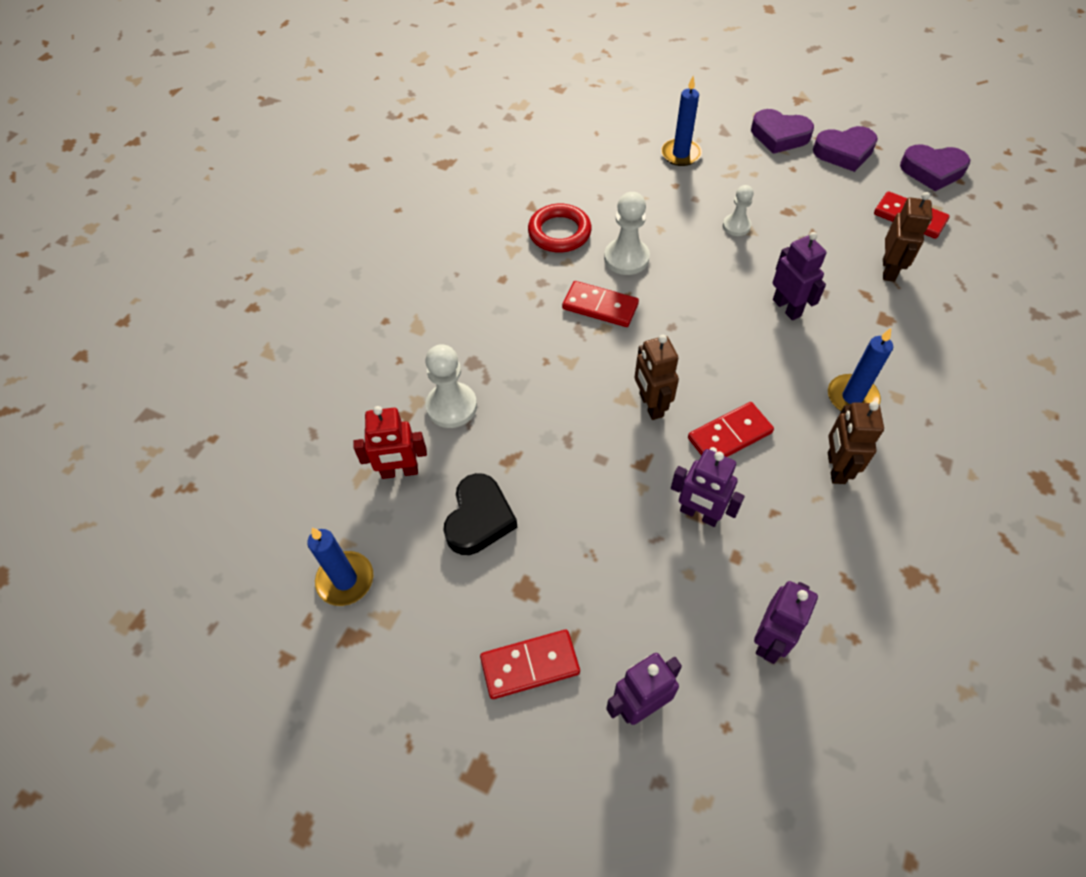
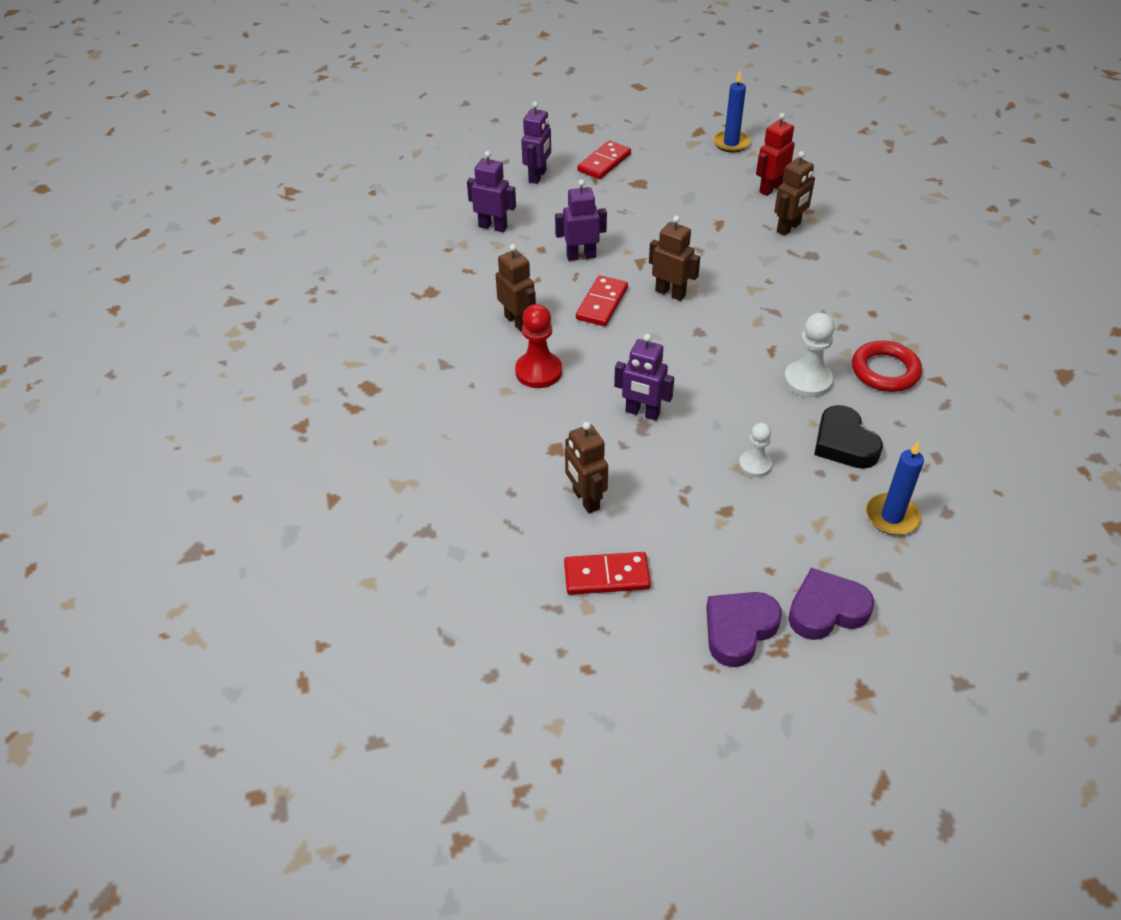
camera: 140 degrees right, 10 degrees down
(451, 406) = (789, 228): white pawn -> brown robot
(479, 519) = (699, 193): black heart -> black heart (844, 443)
(600, 306) = (779, 334): red domino -> none
(770, 640) = (493, 227): purple robot -> purple robot turned 120 degrees clockwise
(852, 397) = (538, 371): blue candle -> red pawn
(932, 171) = (626, 664): purple heart -> none

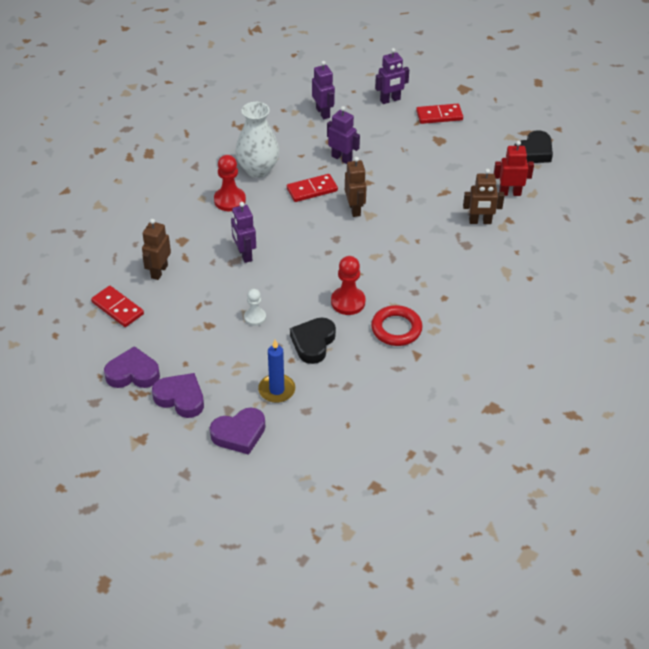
camera: 45 degrees right, 0 degrees up
(517, 322) = (258, 169): brown robot -> white vase
(731, 143) = (533, 152): blue candle -> black heart
(807, 380) = (348, 302): white pawn -> red pawn
(935, 591) = (239, 434): none -> purple heart

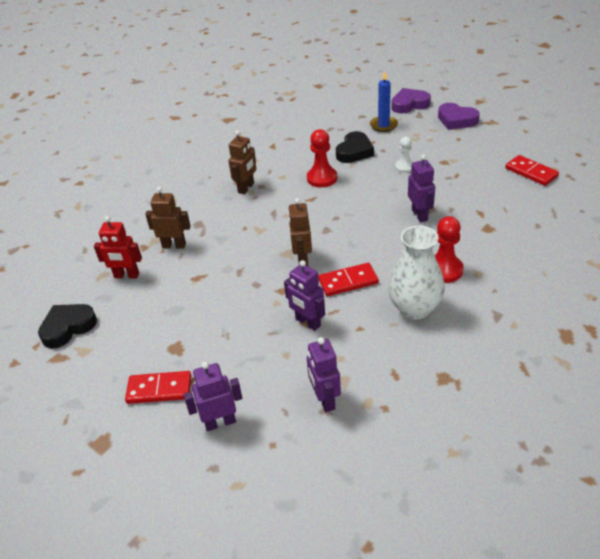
camera: 170 degrees left, 5 degrees down
(133, 373) = (499, 132): purple heart -> none
(159, 271) = (503, 200): brown robot -> brown robot (246, 188)
(396, 329) = (284, 161): red ring -> none

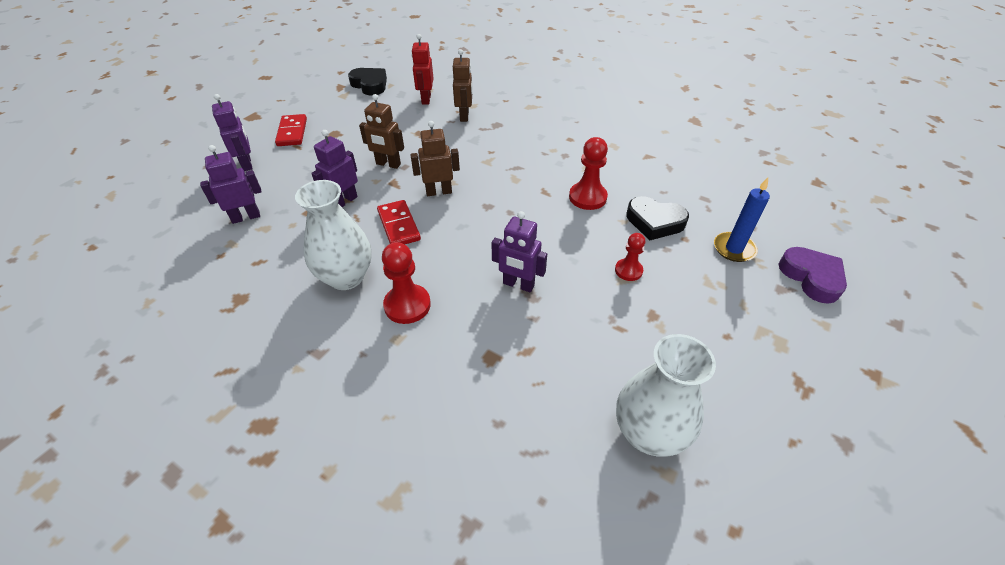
camera: 80 degrees right, 5 degrees up
(246, 188) = (560, 146): brown robot -> brown robot (388, 164)
(404, 167) = (628, 270): white pawn -> red pawn
(420, 215) = (518, 285): purple robot -> purple robot turned 45 degrees clockwise
(456, 120) = (787, 336): purple heart -> none
(531, 172) = (648, 433): red domino -> white vase

